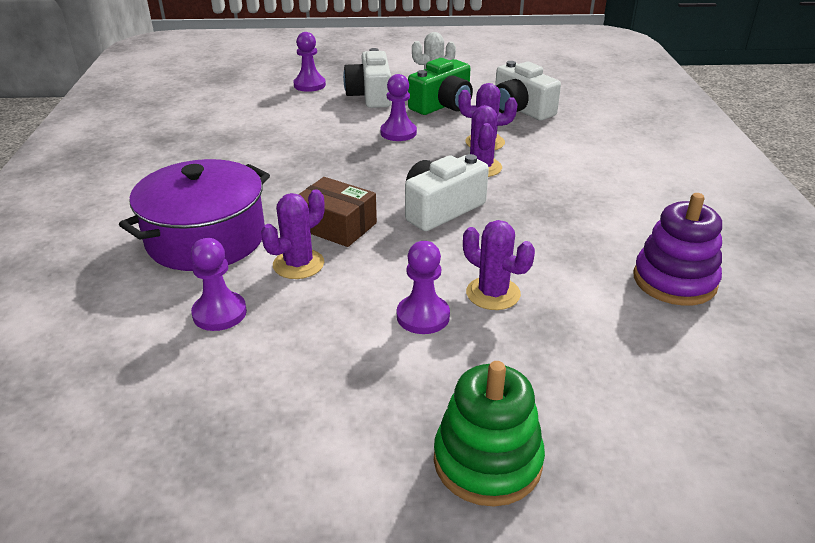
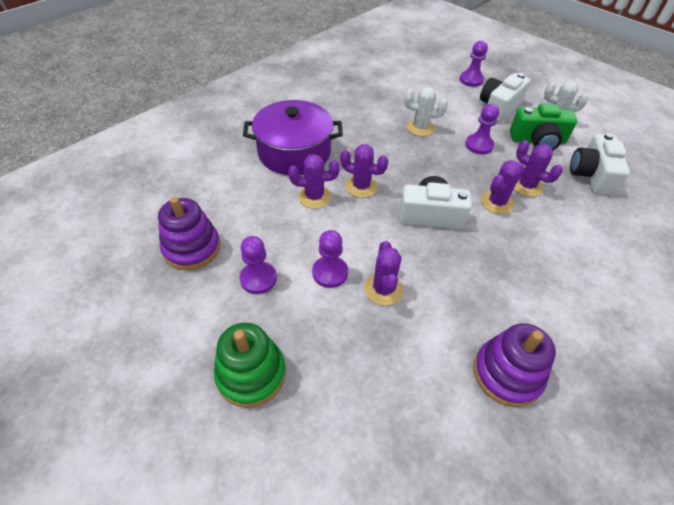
camera: 45 degrees right, 15 degrees up
(219, 313) = (250, 199): purple pawn -> purple pawn (258, 279)
(219, 410) = (192, 248): none -> purple stacking toy
(319, 146) = (420, 128): none -> white cactus
(336, 226) = (361, 186): brown box -> purple cactus

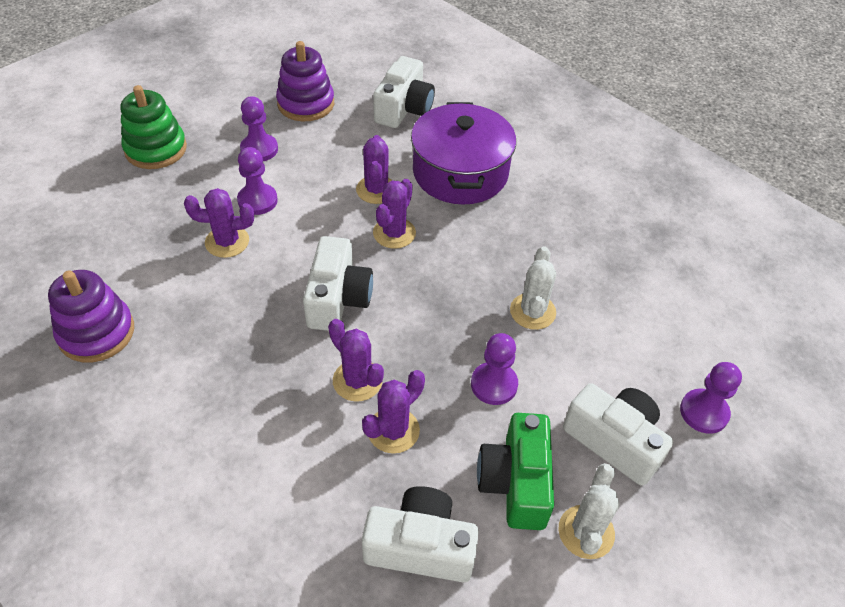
camera: 90 degrees right, 0 degrees up
(211, 182) = (404, 108): none -> white camera

